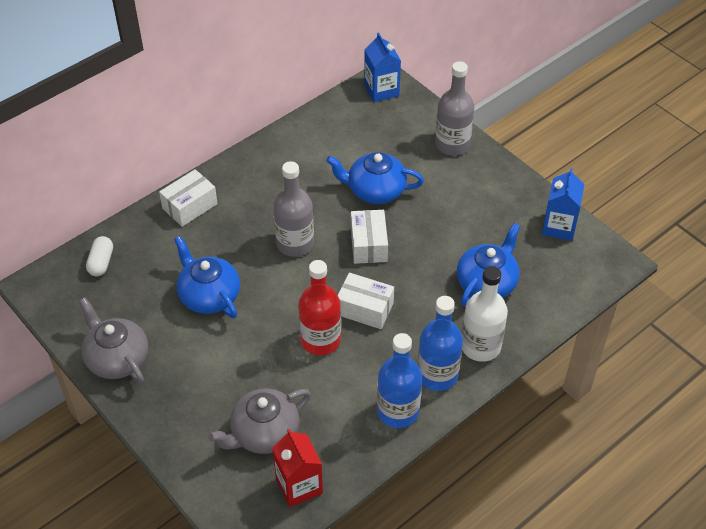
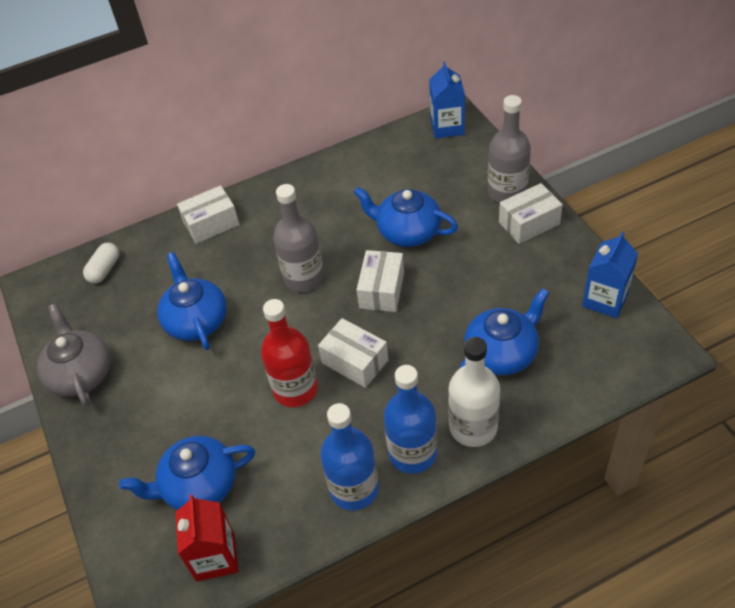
camera: 20 degrees right, 0 degrees up
(264, 433) = (199, 486): grey teapot -> blue teapot
(478, 169) = (529, 223): none -> white box

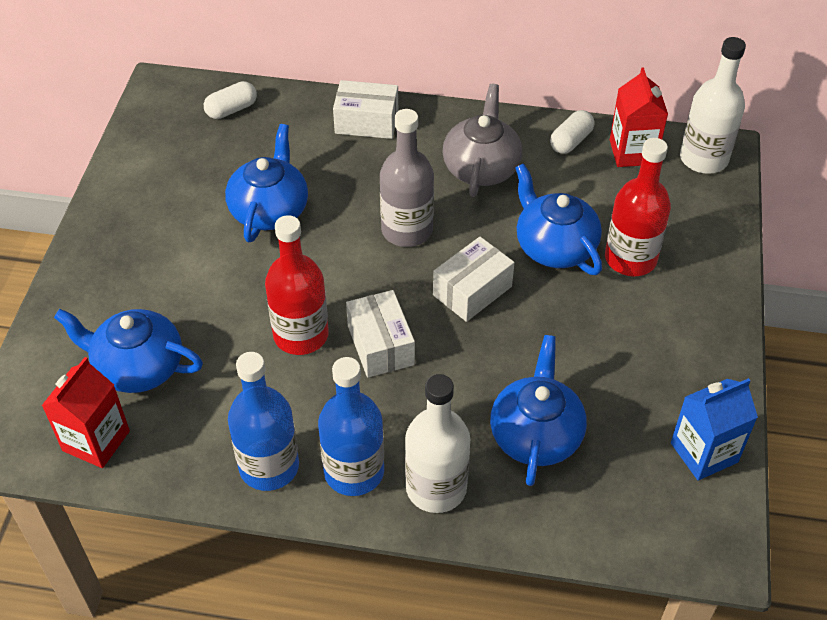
camera: 30 degrees right, 0 degrees up
(81, 374) = (129, 196): grey teapot -> grey teapot (481, 167)
(358, 161) = (571, 141): none -> white capsule
(401, 146) = (632, 152): none -> red carton
(447, 127) = (703, 158): blue carton -> white bottle
(459, 212) = (630, 259): none -> red bottle
(502, 353) = (536, 434): blue teapot -> blue teapot turned 75 degrees counterclockwise
(507, 192) = (703, 269): grey bottle -> none
(529, 223) = (697, 317): white box -> none

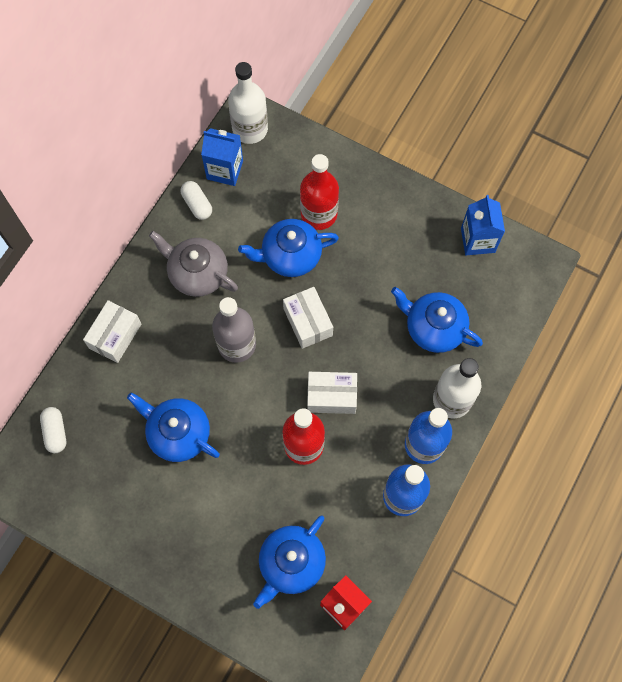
camera: 70 degrees left, 20 degrees up
(632, 152) = (225, 170): red carton -> blue carton

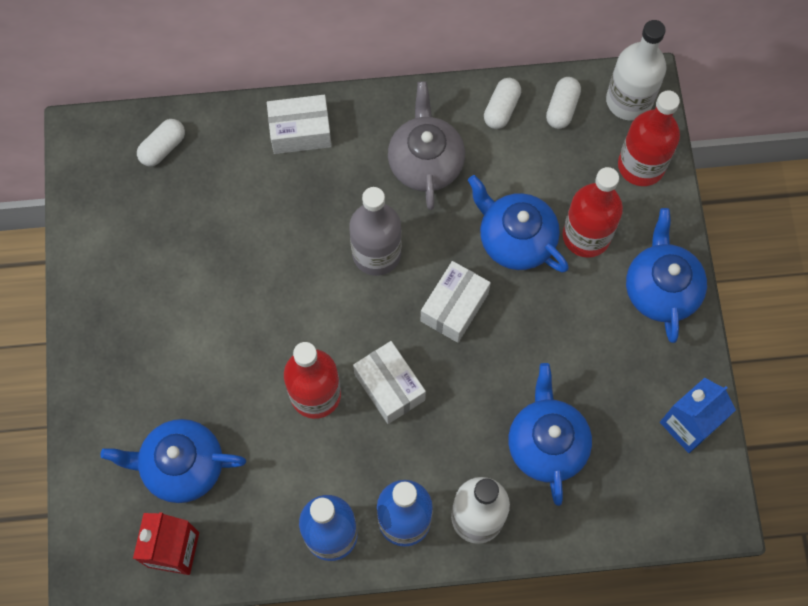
camera: 55 degrees right, 0 degrees up
(178, 433) = (242, 262): blue teapot -> blue teapot (661, 289)
(225, 170) = (562, 108): blue carton -> white capsule
(297, 152) = (641, 165): none -> red bottle

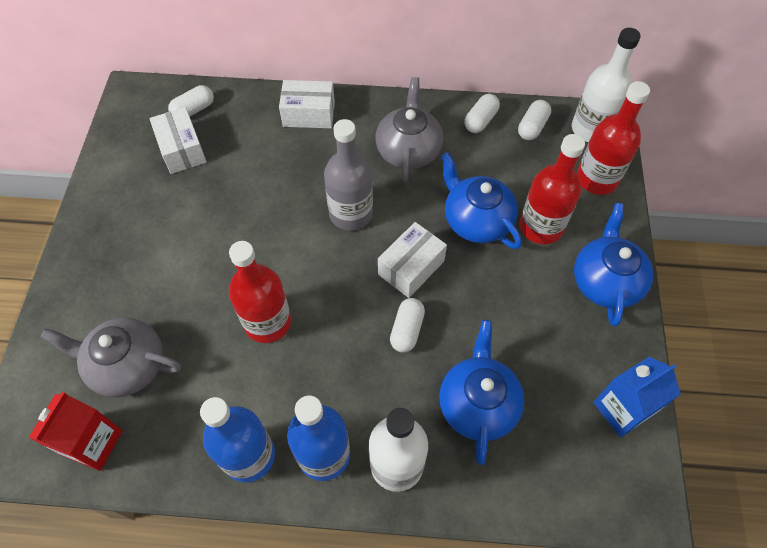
camera: 10 degrees right, 10 degrees down
(182, 466) = (127, 365): blue teapot -> grey teapot
(389, 387) = (337, 326): white box -> white box (182, 150)
(462, 378) = (407, 330): none -> white capsule

